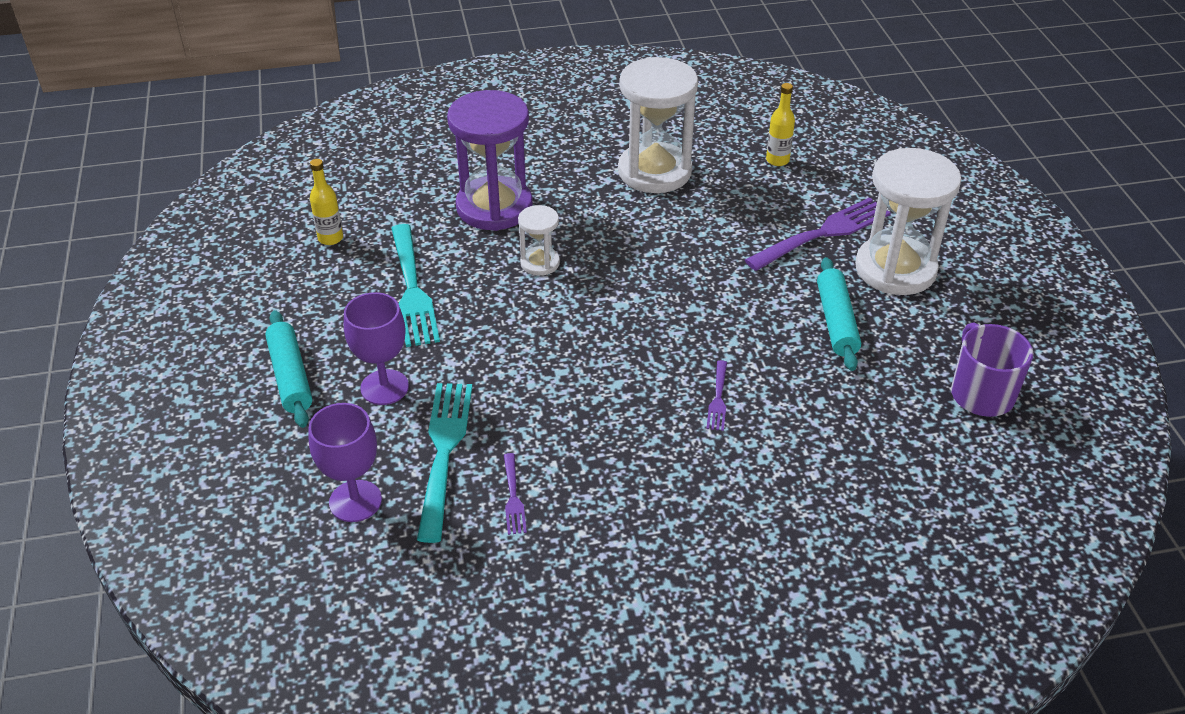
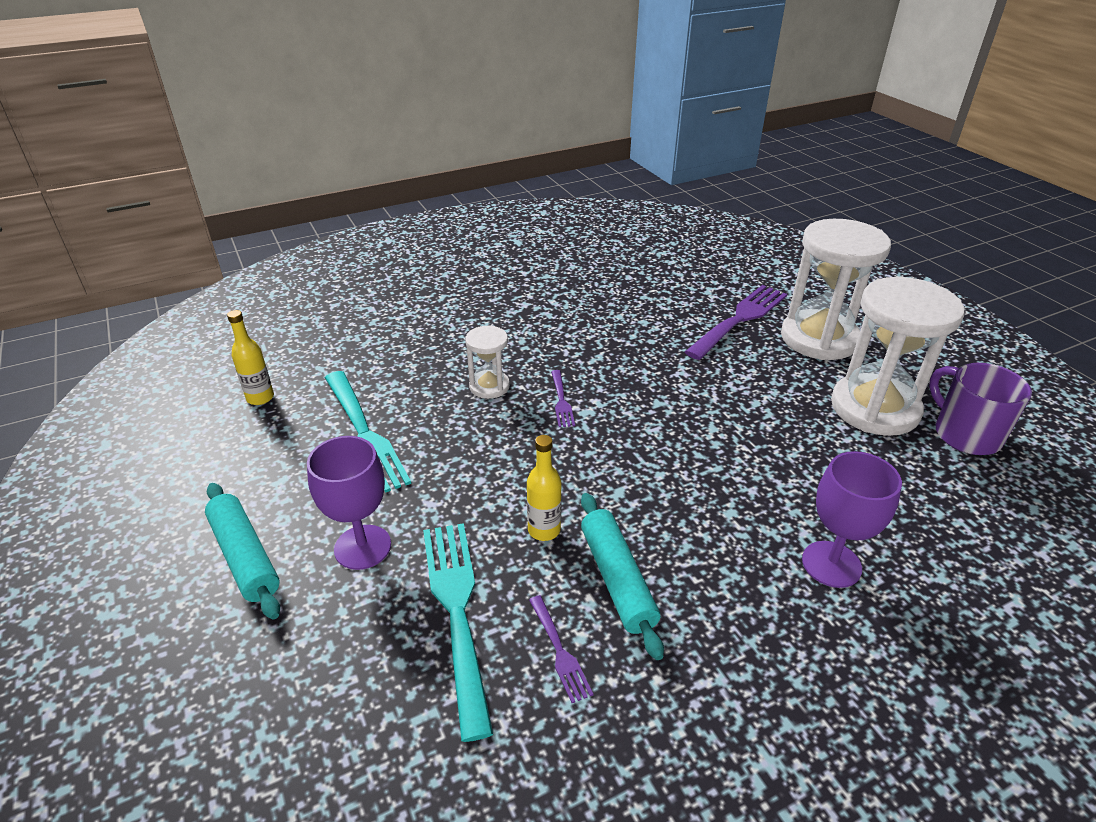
camera: 15 degrees left, 5 degrees down
(355, 501) = (365, 703): purple goblet -> purple goblet (831, 564)
(494, 207) = (424, 343): purple hourglass -> none
(654, 171) = (564, 291): white hourglass -> white hourglass (874, 408)
(718, 398) = (727, 487): purple fork -> purple fork (561, 400)
(777, 160) = (667, 268): yellow bottle -> yellow bottle (544, 530)
(836, 321) = (796, 392): turquoise rolling pin -> turquoise rolling pin (617, 579)

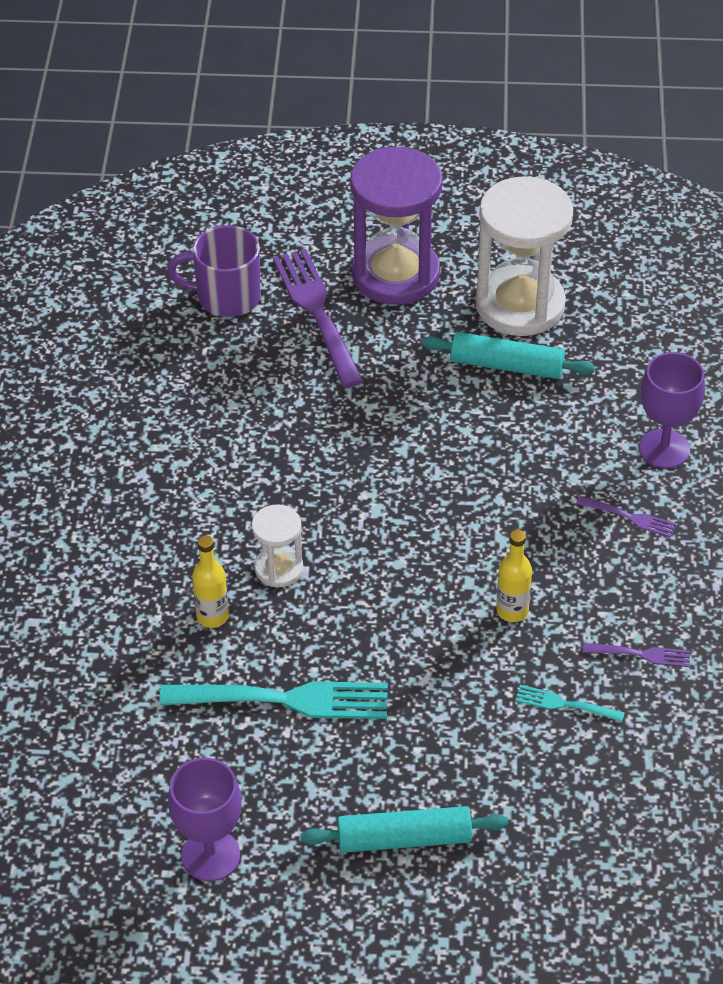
camera: 60 degrees left, 10 degrees up
(260, 398) = (150, 776): yellow bottle -> yellow bottle (212, 616)
(362, 547) = (449, 747): purple goblet -> purple goblet (210, 855)
(458, 613) = (565, 704): turquoise fork -> turquoise fork, size x0.48
(561, 400) = (345, 521): purple fork -> purple fork (629, 517)
(617, 579) = (596, 587): turquoise rolling pin -> turquoise rolling pin (507, 365)
(819, 338) = (395, 274): white hourglass -> purple hourglass
(965, 434) = (591, 272): purple mug -> purple mug (226, 297)

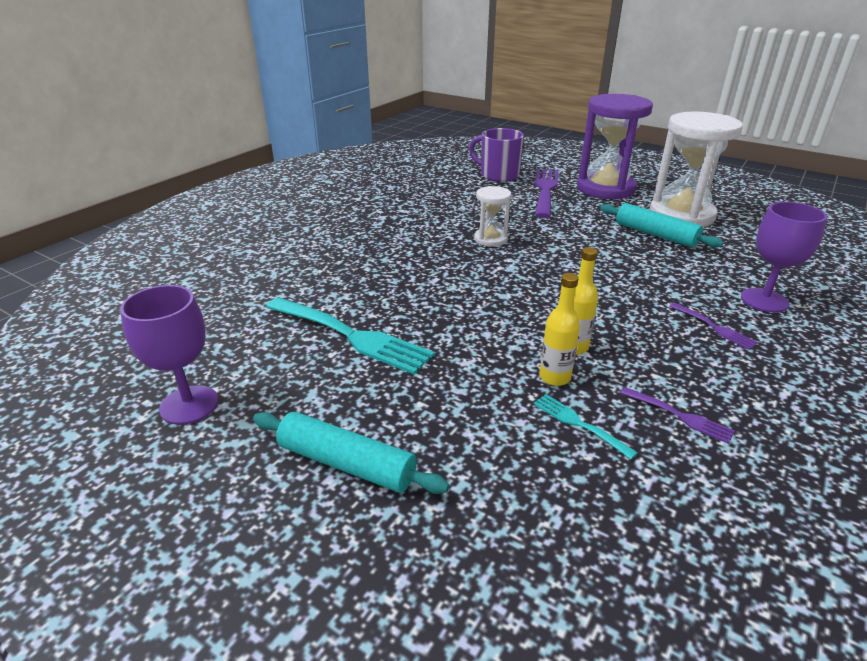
camera: 30 degrees right, 15 degrees down
(212, 616) = (352, 280): yellow bottle -> yellow bottle (554, 377)
(279, 568) = (418, 273): white hourglass -> white hourglass (490, 239)

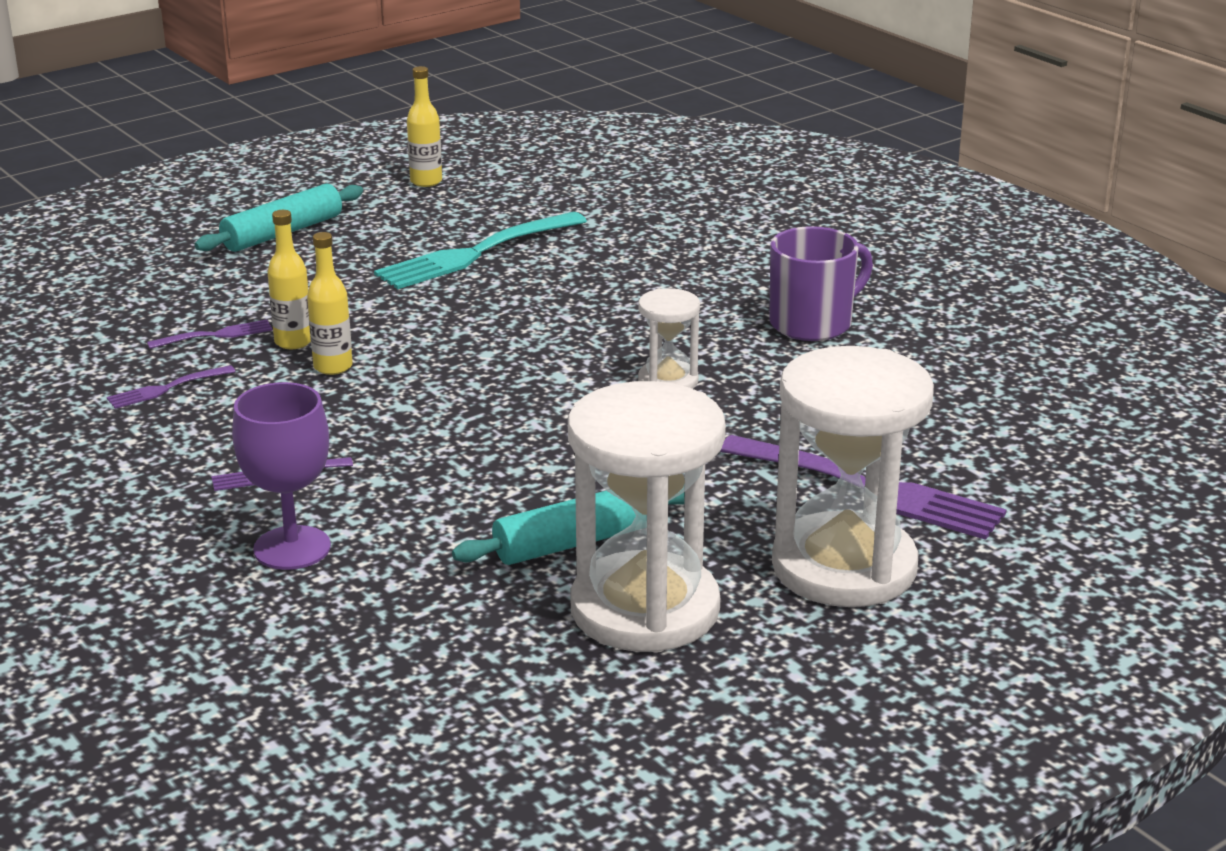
camera: 110 degrees right, 5 degrees down
(189, 405) = (426, 181): purple goblet -> yellow bottle
(498, 175) = (988, 458): purple mug -> purple mug (813, 323)
(580, 424) = (215, 335): turquoise fork -> purple fork
(605, 189) = (844, 567): purple hourglass -> white hourglass

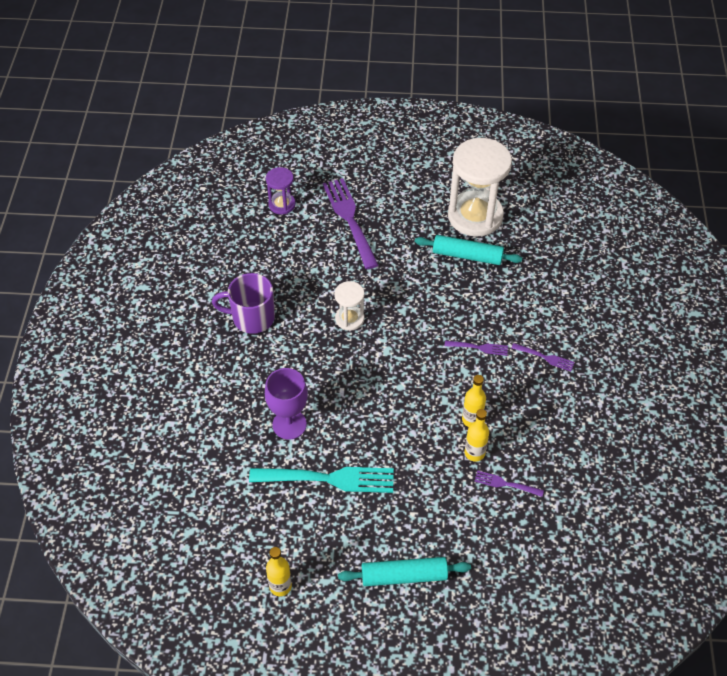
camera: 140 degrees left, 25 degrees up
(167, 388) = (553, 450): purple fork -> purple fork (478, 348)
(292, 548) = (565, 312): purple goblet -> purple goblet (289, 424)
(844, 567) = (398, 195): white hourglass -> none
(1017, 454) = (282, 204): none -> purple hourglass

